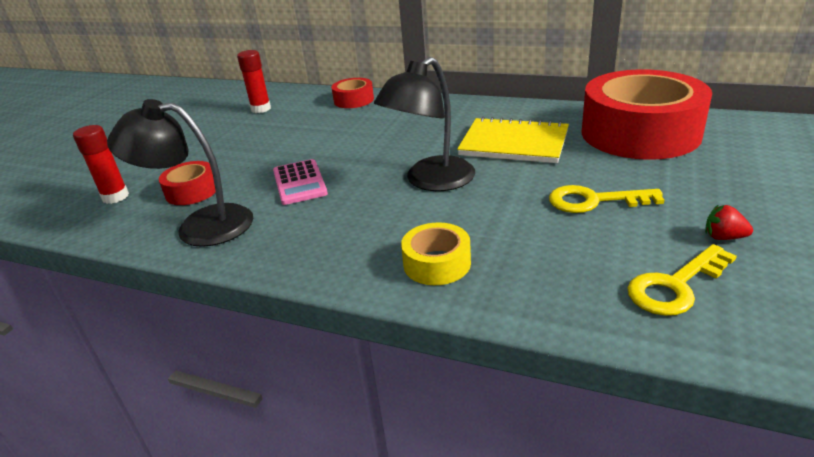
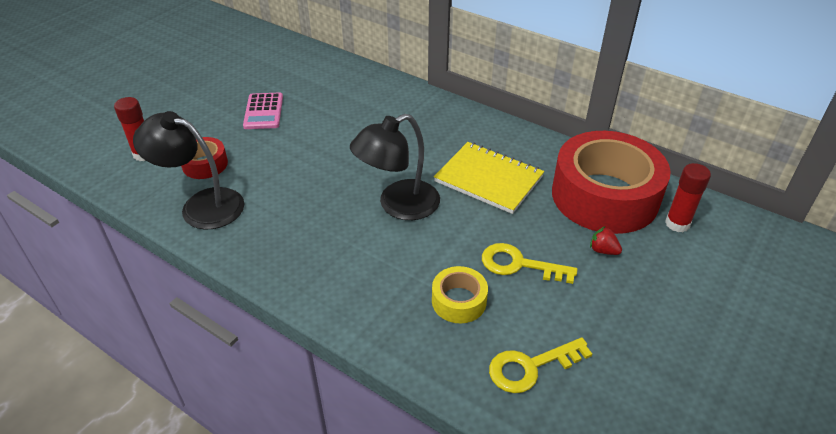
camera: 10 degrees right, 10 degrees up
(261, 109) = (290, 75): red glue stick -> red glue stick (677, 224)
(300, 182) = (292, 178): pink calculator -> pink calculator (264, 111)
(353, 100) = (375, 84): red tape -> none
(437, 263) = (365, 295): yellow tape -> yellow tape (459, 301)
(723, 237) = (598, 331): red strawberry -> red strawberry (603, 250)

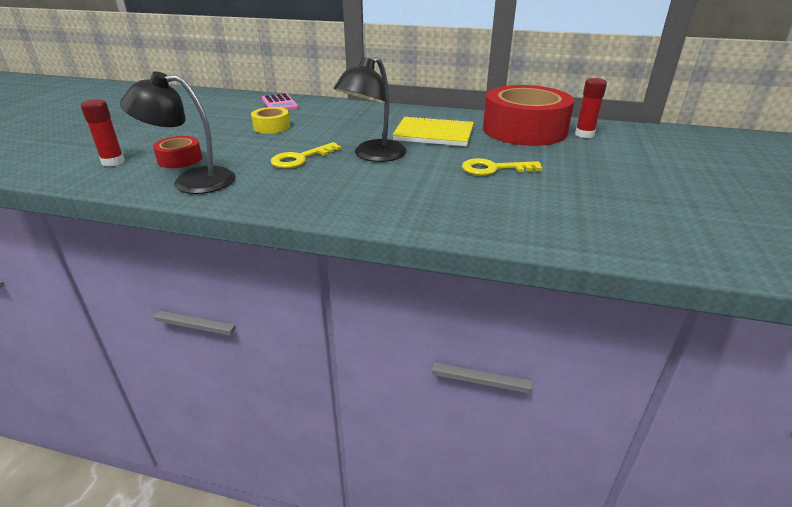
camera: 20 degrees left, 10 degrees down
(264, 111) = (217, 126): pink calculator -> pink calculator (280, 104)
(459, 301) = (464, 194): yellow tape -> yellow tape (271, 127)
(530, 367) = (550, 216): yellow key -> yellow key (300, 158)
(603, 250) = (547, 153): red strawberry -> none

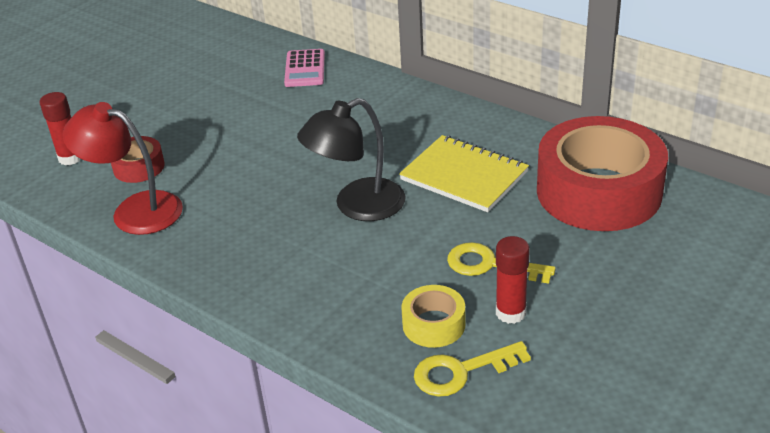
camera: 25 degrees right, 5 degrees up
(191, 181) = (135, 210): black lamp -> red lamp
(271, 127) = (269, 121): yellow tape -> yellow tape (434, 324)
(300, 158) = (269, 194): yellow key -> yellow key (461, 371)
(584, 134) = (680, 219): red glue stick -> red glue stick (510, 313)

